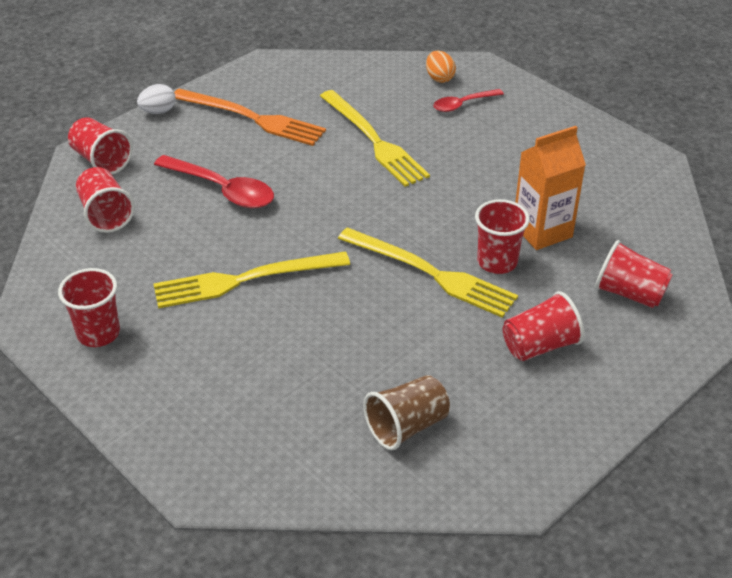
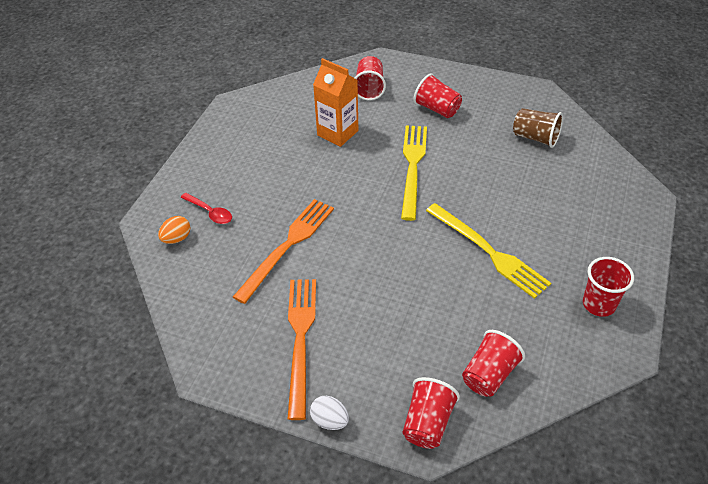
camera: 115 degrees left, 5 degrees up
(223, 190) = (407, 311): red spoon -> none
(374, 140) = (287, 246): yellow fork -> orange fork
(497, 262) = (381, 143): red cup -> none

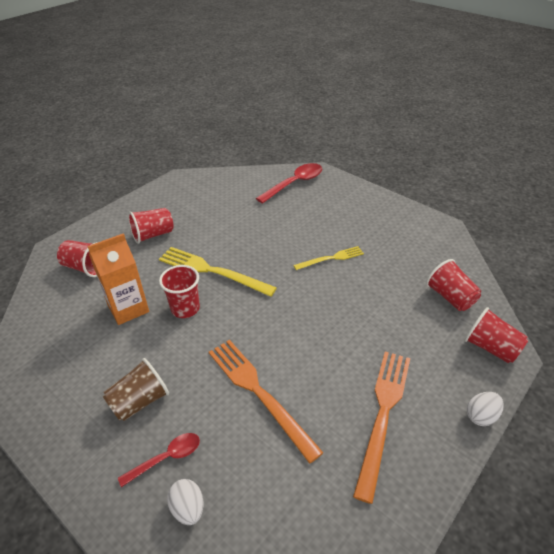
camera: 70 degrees left, 5 degrees down
(177, 238) = (188, 508): orange egg -> white egg
(300, 339) = (383, 414): orange fork -> orange fork turned 90 degrees clockwise
(488, 252) = (331, 258): yellow fork -> yellow fork, size x0.59
(535, 138) = (228, 196): brown cup -> brown cup (140, 401)
(599, 304) = (401, 224): red cup -> red cup (185, 308)
(604, 183) = (294, 183): none -> red spoon

